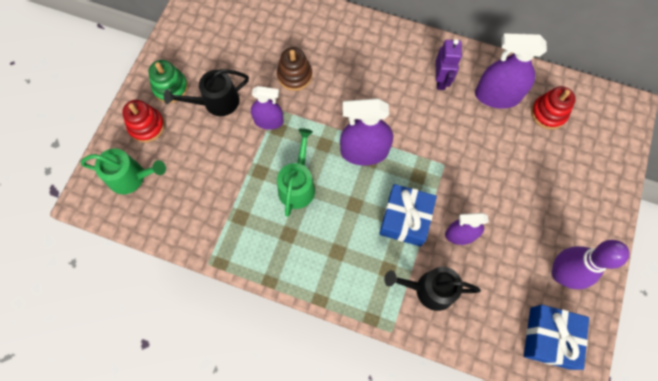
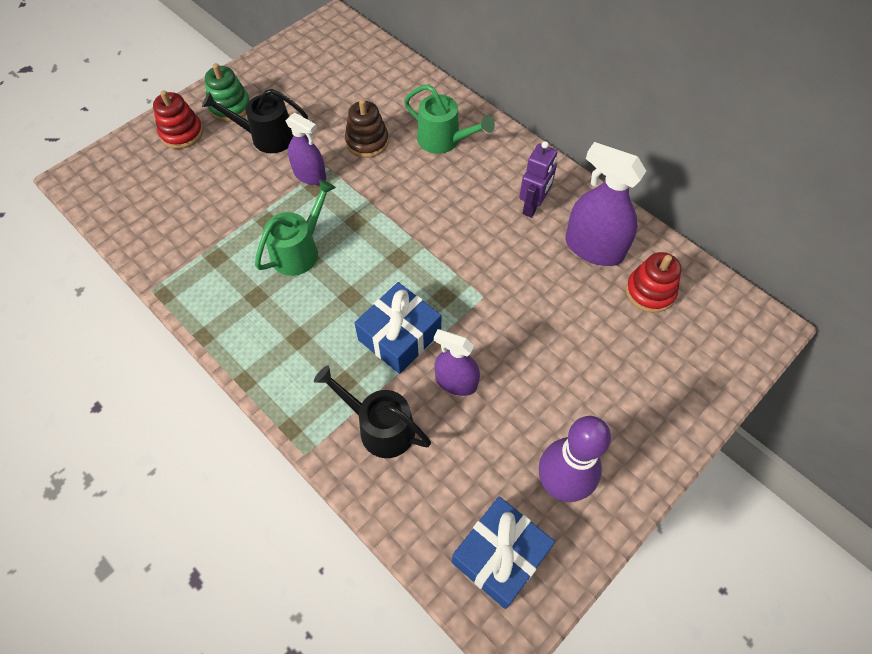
camera: 25 degrees right, 10 degrees down
(131, 177) = (133, 174): green watering can -> green watering can (443, 140)
(364, 152) = (396, 246): purple spray bottle -> none

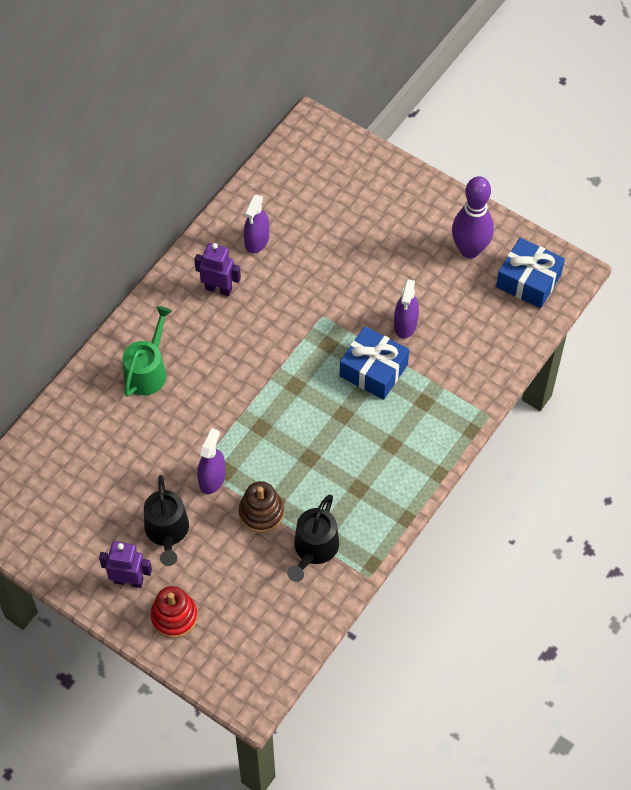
camera: 100 degrees left, 0 degrees up
(230, 107) = (128, 580): green stacking toy -> purple robot
(299, 250) = (303, 466): green watering can -> none
(367, 142) = (160, 438): brown stacking toy -> brown stacking toy (261, 512)
(380, 427) = (455, 369): black watering can -> black watering can (314, 549)
(593, 248) = (257, 240): purple spray bottle -> purple spray bottle, size x0.63
(650, 292) = (293, 200): red stacking toy -> none

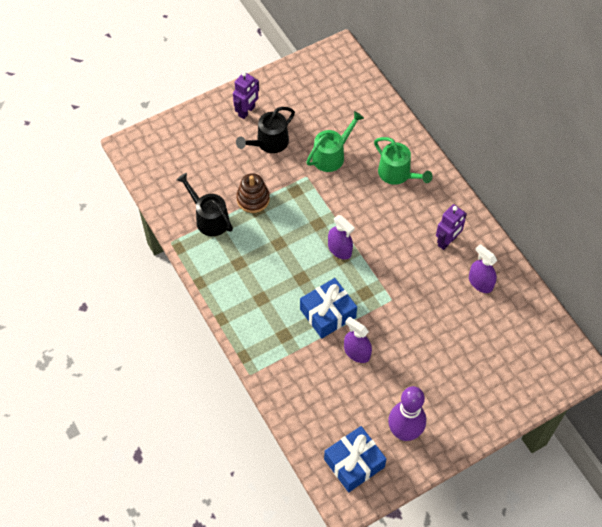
camera: 115 degrees right, 0 degrees up
(153, 452) = (331, 155): none -> green watering can
(167, 531) = (269, 143): black watering can -> black watering can turned 60 degrees counterclockwise
(174, 616) = (208, 126): red stacking toy -> none
(212, 479) = (293, 181): purple spray bottle -> purple spray bottle (339, 249)

